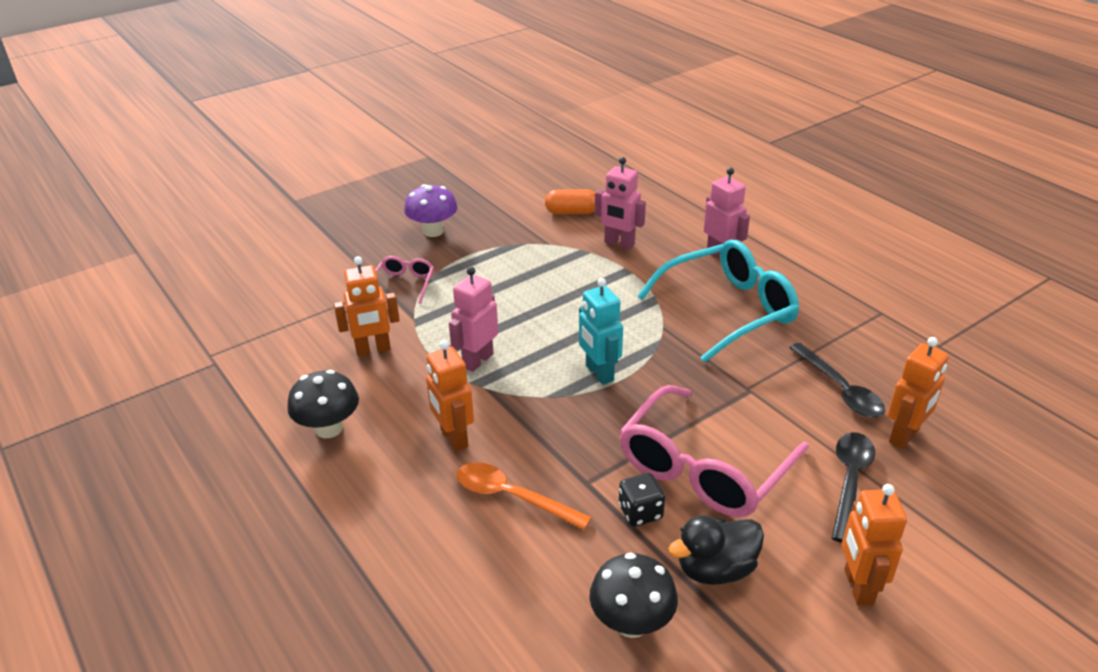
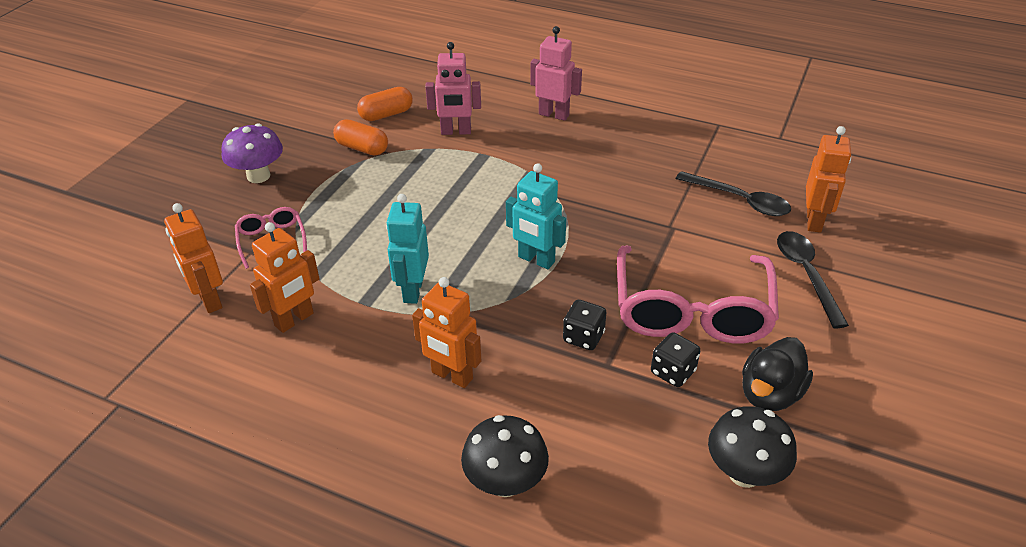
camera: 30 degrees left, 5 degrees up
(329, 428) = (314, 420): black mushroom -> black mushroom (505, 482)
(477, 360) = (412, 290): pink robot -> turquoise robot
(512, 497) = (553, 408): orange spoon -> none
(530, 234) = (362, 148): none -> orange capsule
(586, 451) = (583, 337): none -> black dice
(727, 310) = (598, 163): turquoise glasses -> none
(857, 587) = (879, 359): orange robot -> orange robot (209, 300)

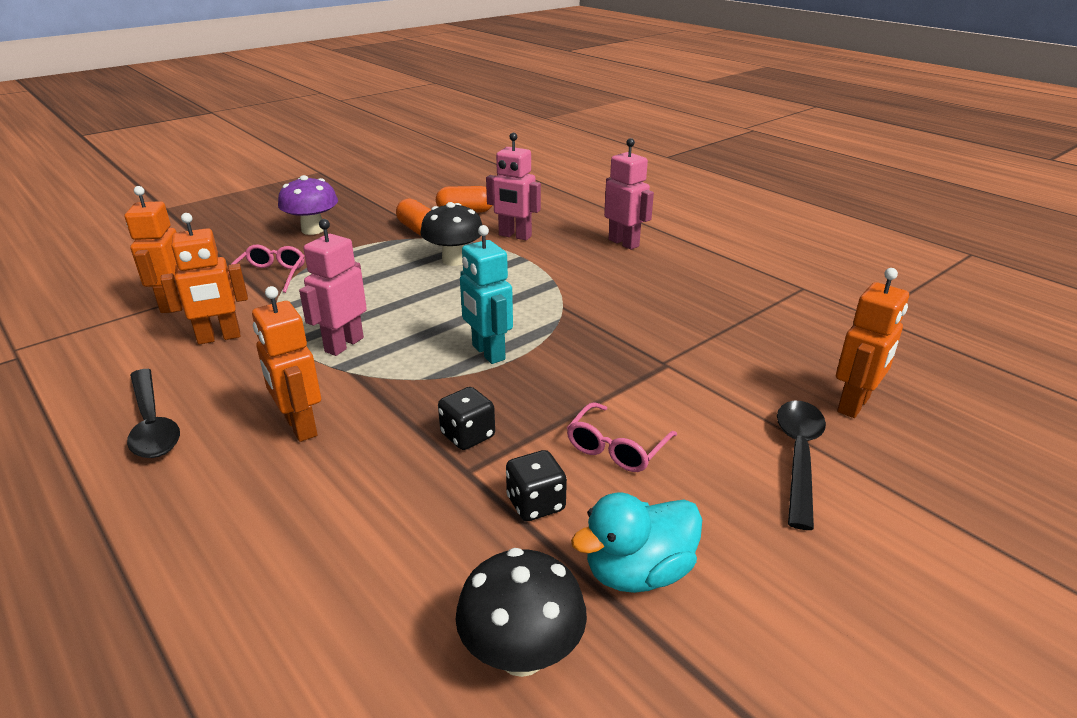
camera: 25 degrees right, 10 degrees down
(412, 290) = (343, 344): turquoise robot -> pink robot
(505, 482) = (242, 547): black mushroom -> black mushroom (454, 260)
(691, 309) = (617, 447): pink glasses -> pink glasses, size x0.47
(740, 200) = (770, 360): black spoon -> black spoon (152, 424)
(770, 394) = (638, 572): black duck -> turquoise duck

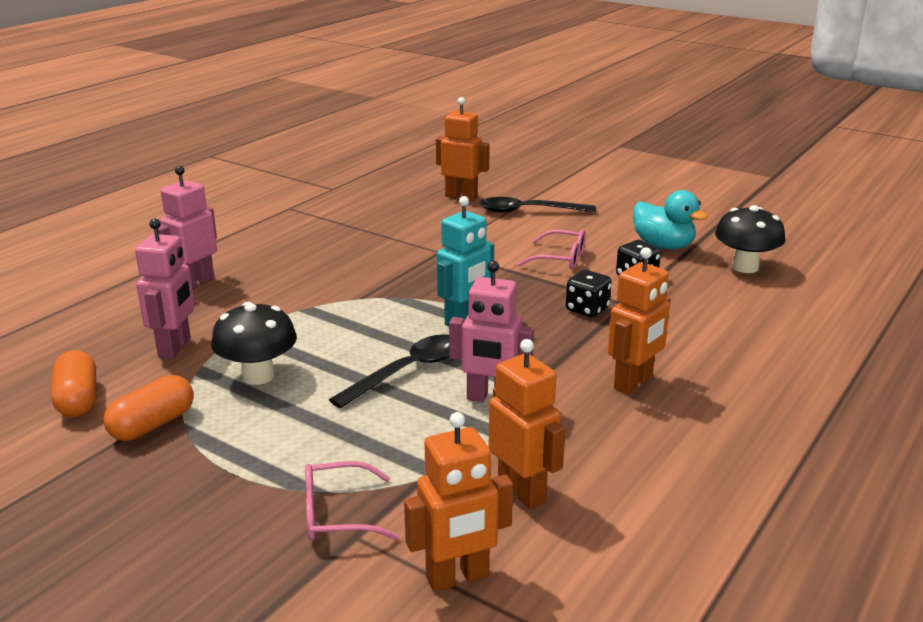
camera: 105 degrees left, 5 degrees down
(152, 424) = (695, 467): black spoon -> black spoon (407, 371)
(313, 230) = (150, 532): purple mushroom -> none

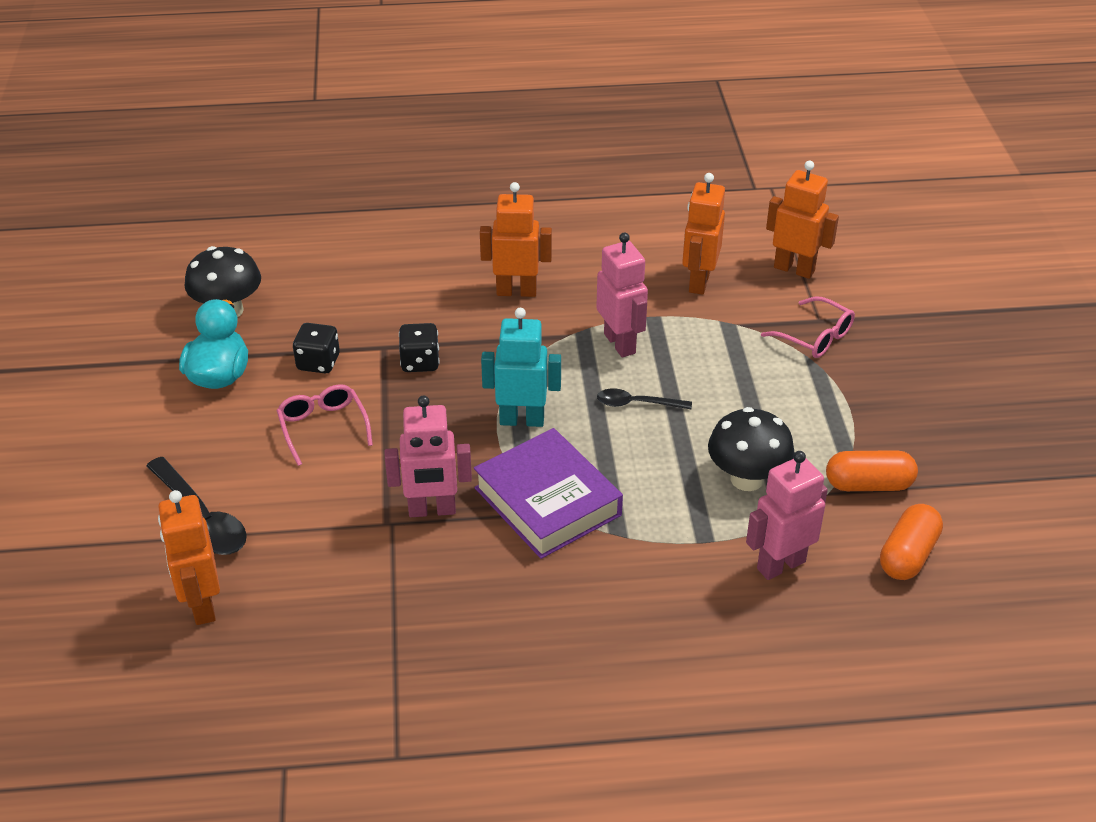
camera: 130 degrees left, 15 degrees up
(195, 283) = (671, 663): pink robot -> pink robot (432, 510)
(373, 298) = (547, 501): none -> purple book
(407, 371) = (636, 404): black spoon -> black spoon, size x0.61

